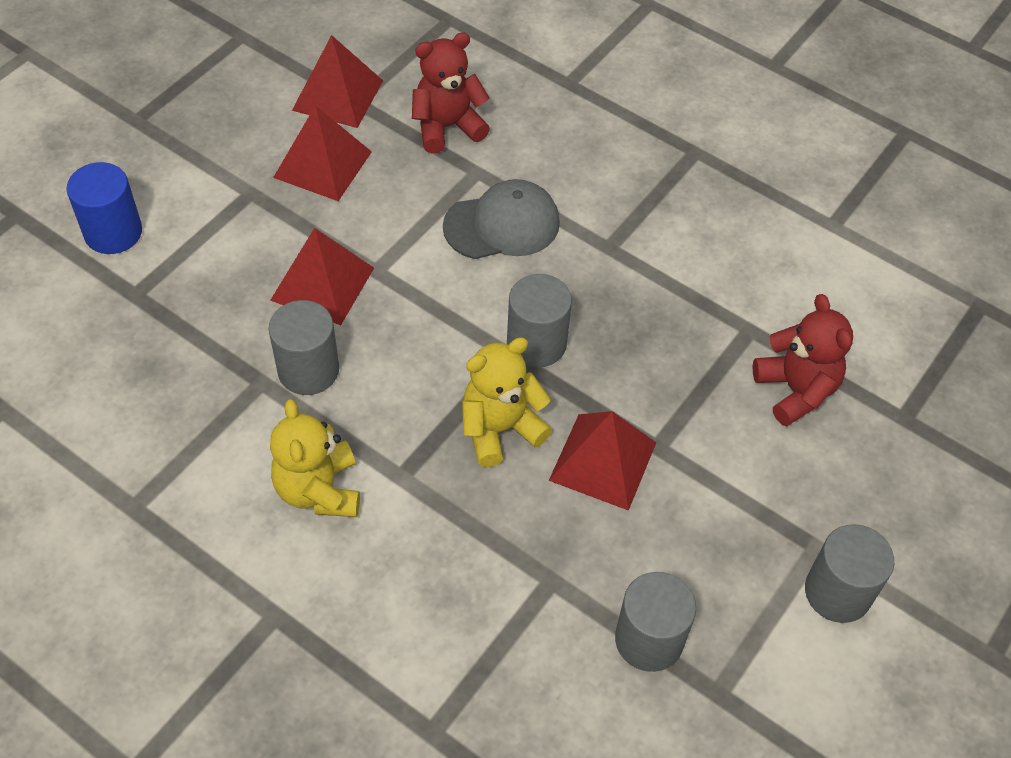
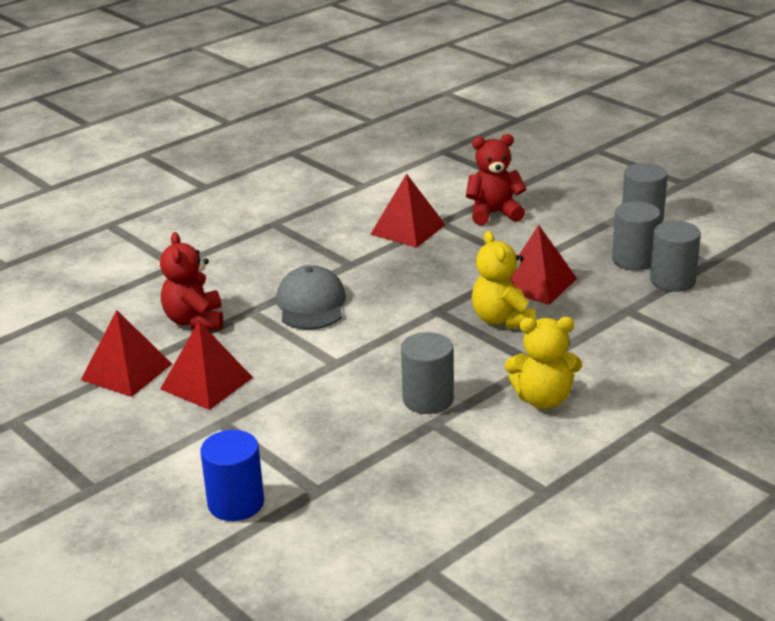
camera: 75 degrees left, 25 degrees down
(322, 284) = (341, 389): red pyramid -> red pyramid (408, 229)
(536, 343) = (430, 299): grey cylinder -> grey cylinder (634, 260)

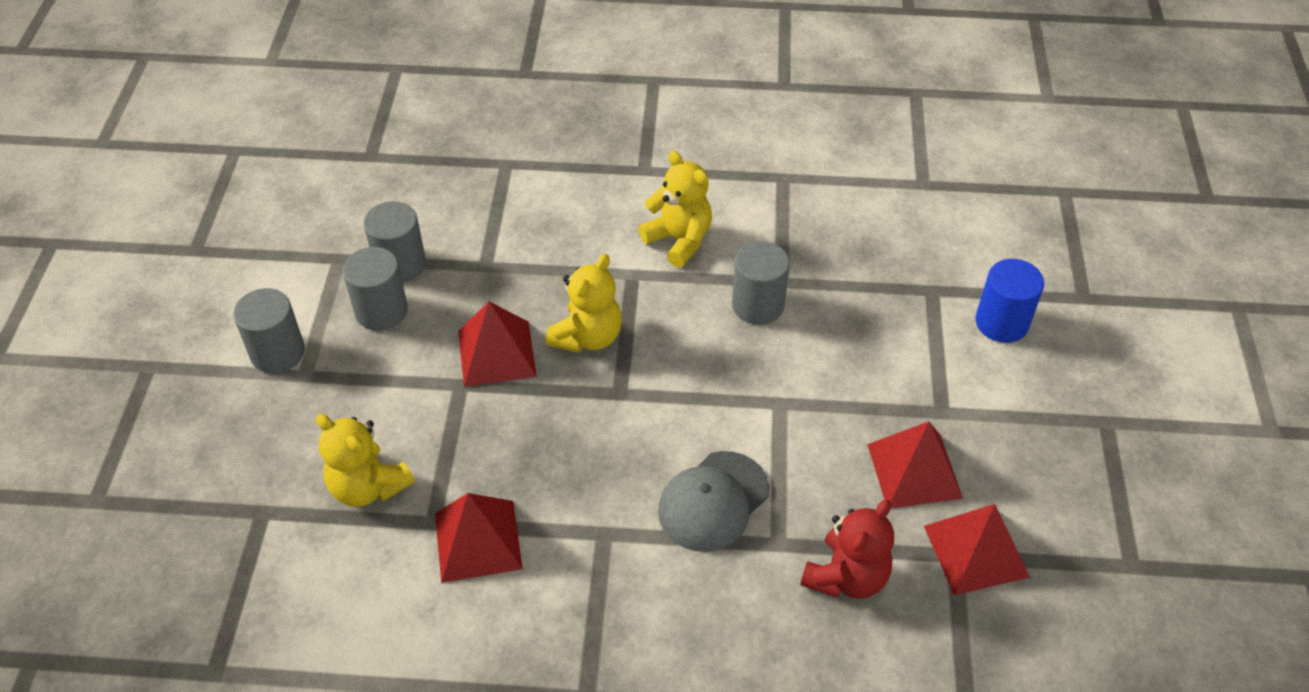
camera: 135 degrees left, 20 degrees up
(494, 213) = (368, 487): red teddy bear -> yellow teddy bear

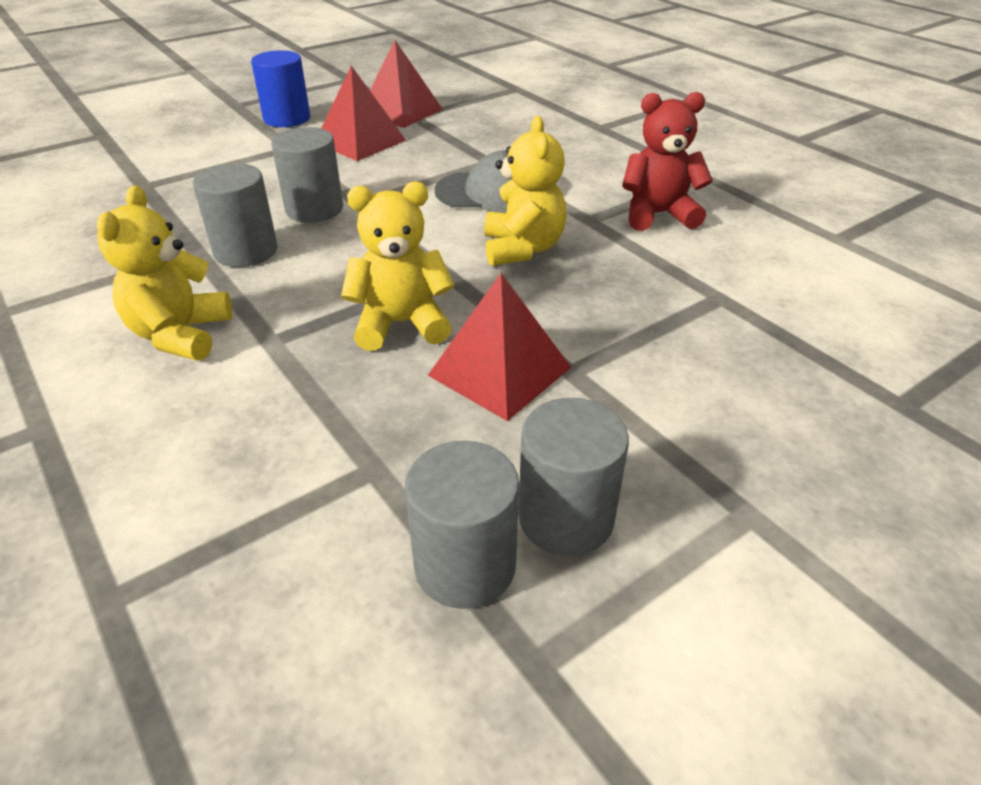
camera: 130 degrees left, 10 degrees down
(277, 352) = (768, 576): grey cylinder -> grey cylinder (314, 209)
(368, 487) = (761, 354): yellow teddy bear -> yellow teddy bear (522, 249)
(478, 540) = (693, 267): red pyramid -> none
(846, 577) = (479, 136): red teddy bear -> red teddy bear (658, 215)
(1001, 322) = (162, 152): blue cylinder -> blue cylinder (287, 119)

